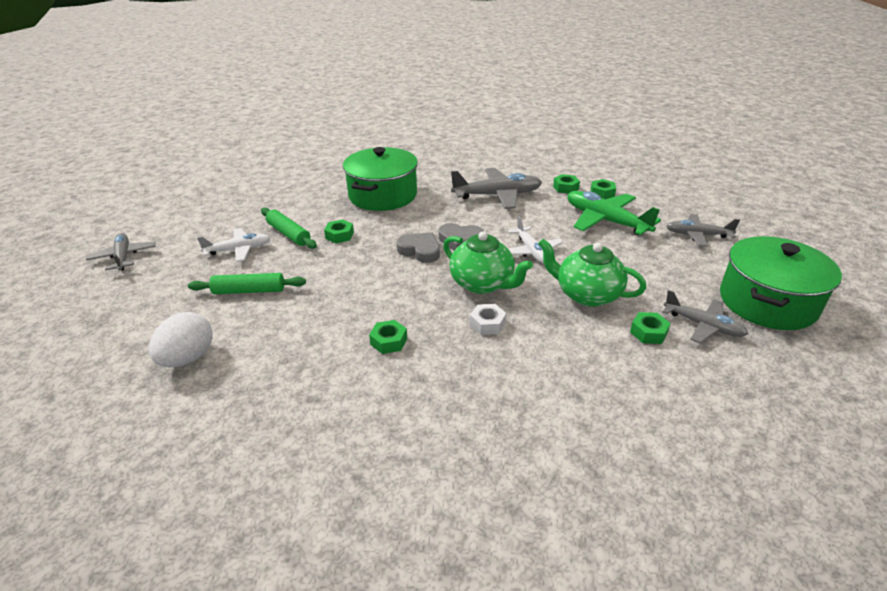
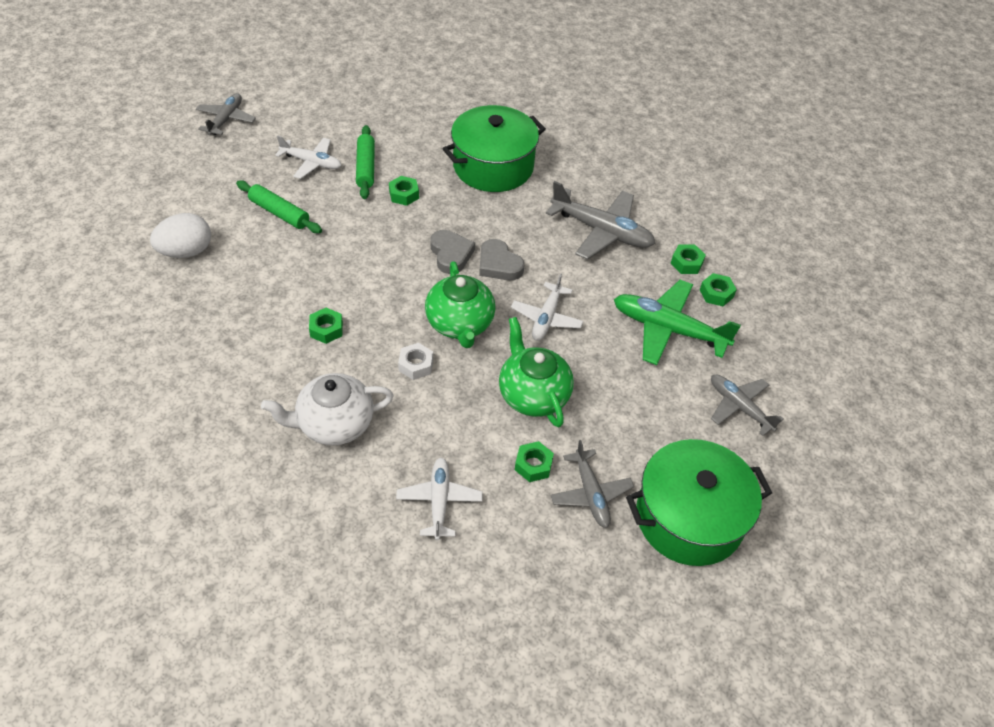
camera: 35 degrees right, 15 degrees up
(482, 399) = (334, 424): none -> white teapot
(605, 221) = (668, 329): green plane -> green plane turned 60 degrees counterclockwise
(628, 396) = (439, 501): none -> white plane

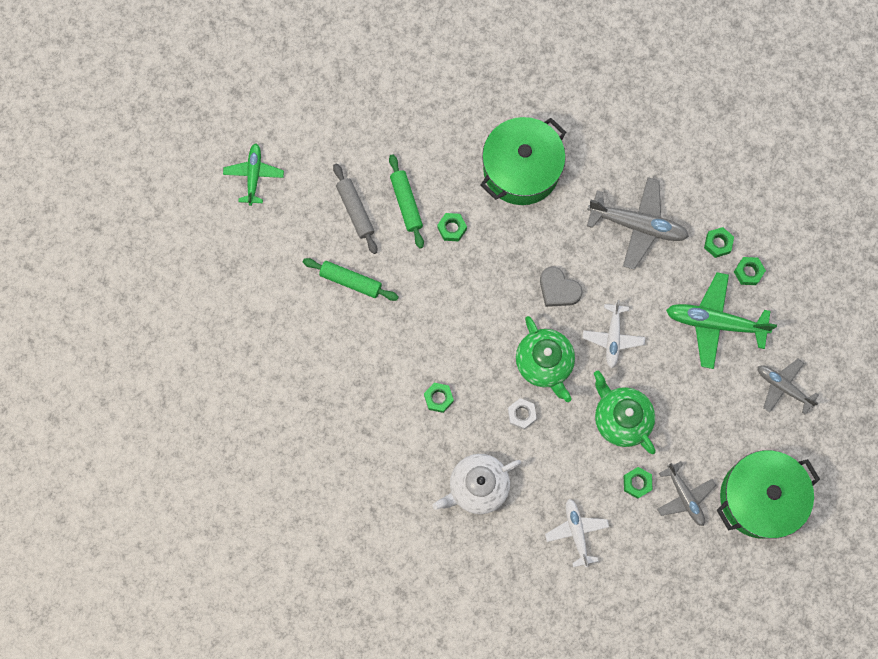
camera: 10 degrees left, 25 degrees up
(186, 252) = (290, 347): white egg -> none
(226, 119) = (254, 175): grey plane -> green plane
(312, 163) = (355, 211): white plane -> grey rolling pin
(451, 254) = (514, 289): grey heart -> none

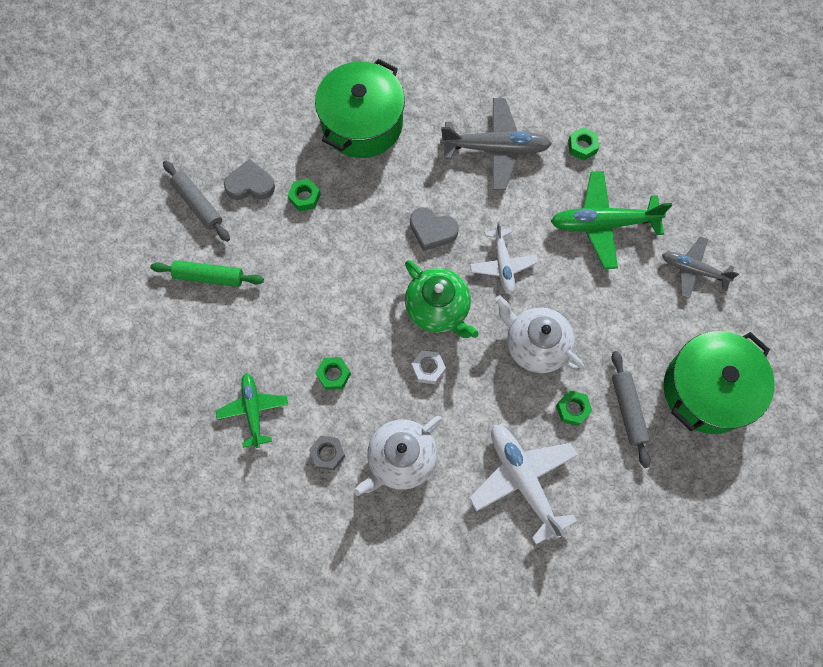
camera: 15 degrees left, 5 degrees down
(254, 175) = (81, 195): green plane -> green plane (253, 410)
(406, 203) = (250, 184): green rolling pin -> grey heart
(417, 465) = (328, 454): none -> grey nut
(576, 532) = (523, 480): white plane -> white plane, size x1.58
(621, 418) = (535, 345): green teapot -> white teapot
(684, 496) = (628, 410): grey plane -> grey rolling pin
(748, 272) = (621, 166): green nut -> none

